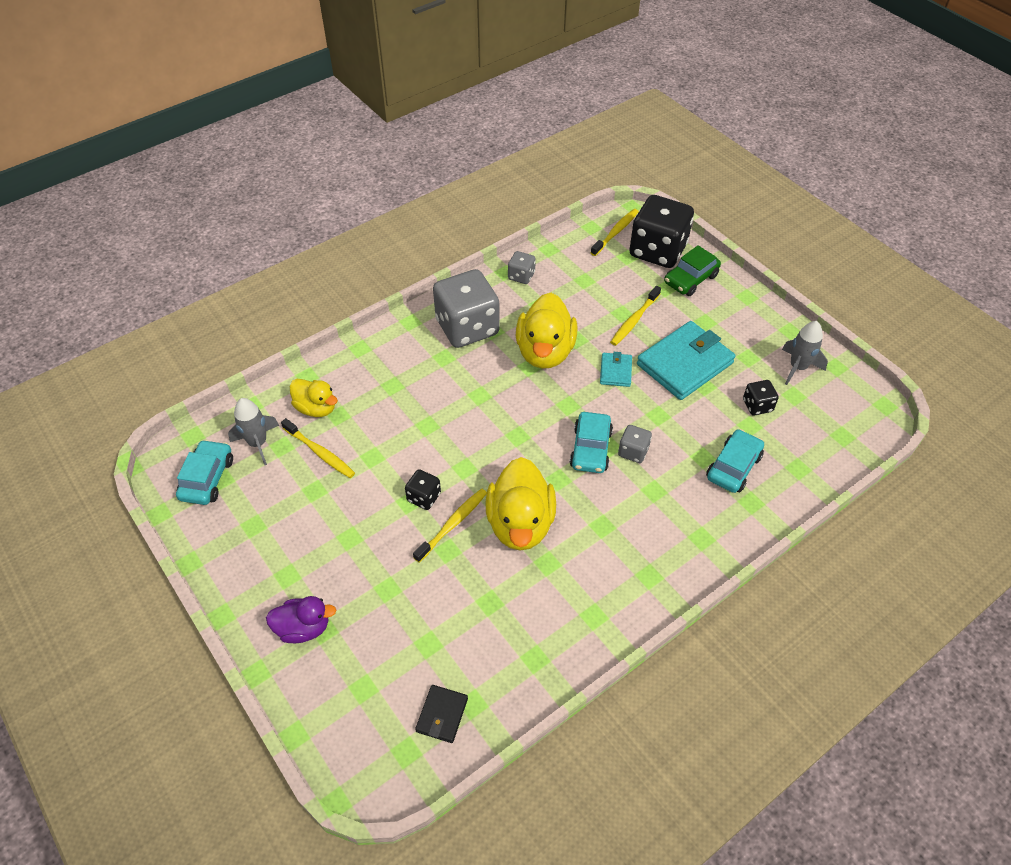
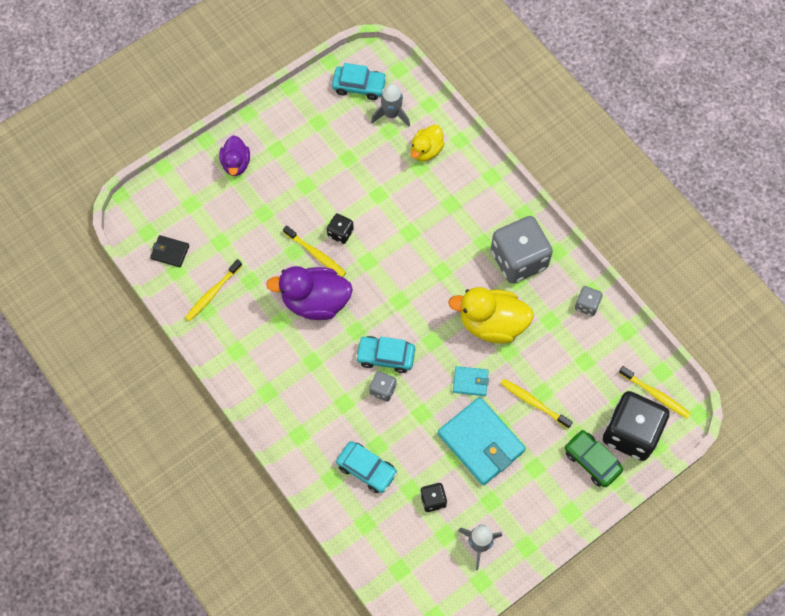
camera: 90 degrees right, 15 degrees up
(320, 453) = (382, 158): yellow toothbrush -> yellow toothbrush (212, 293)
(520, 523) = (315, 302): yellow duck -> purple duck

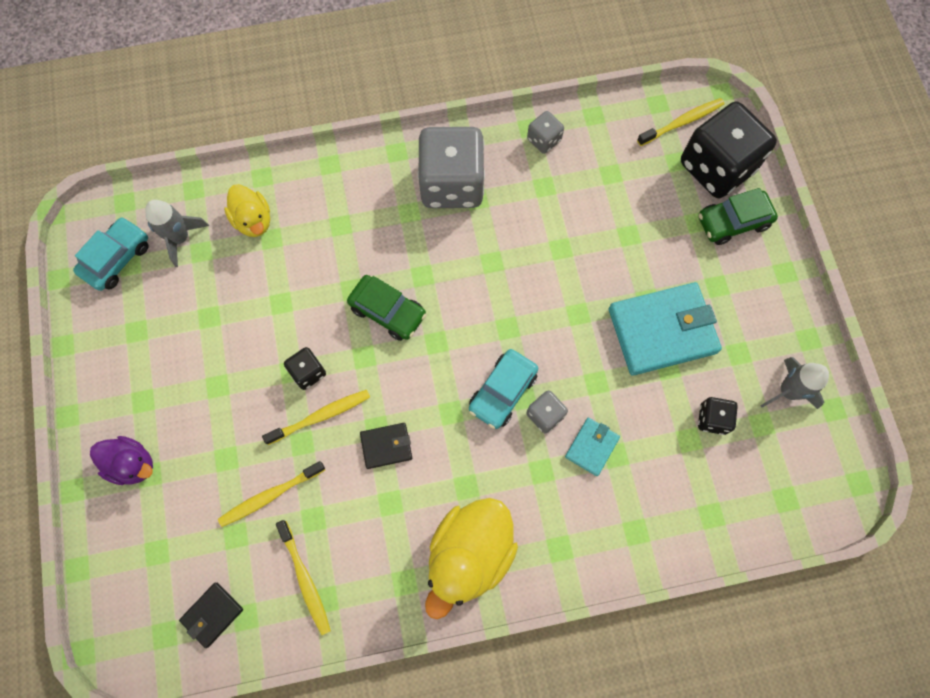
camera: 65 degrees left, 5 degrees up
(315, 302) = (386, 446): purple duck -> black wallet
(367, 469) = (641, 482): turquoise car -> none
(405, 261) = (388, 311): none -> green car
(470, 382) = (581, 308): turquoise wallet -> turquoise wallet (592, 447)
(492, 324) = (518, 250): yellow duck -> yellow duck (469, 554)
(533, 403) = (637, 250): yellow toothbrush -> yellow toothbrush (270, 495)

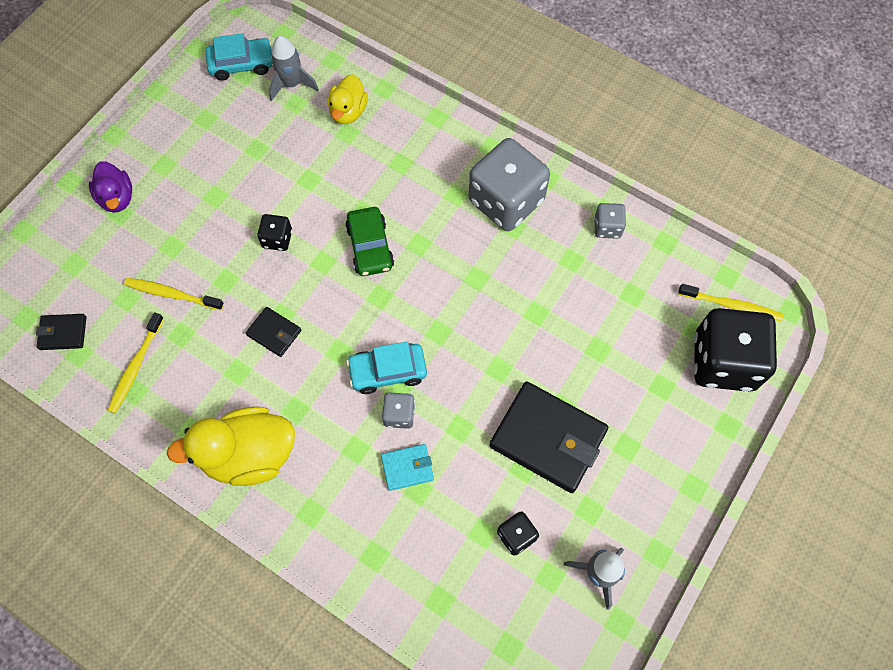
camera: 45 degrees right, 5 degrees down
(321, 416) = (255, 274): yellow toothbrush -> none
(662, 331) = (548, 438): turquoise wallet -> black wallet
(733, 222) = (692, 413): green car -> none

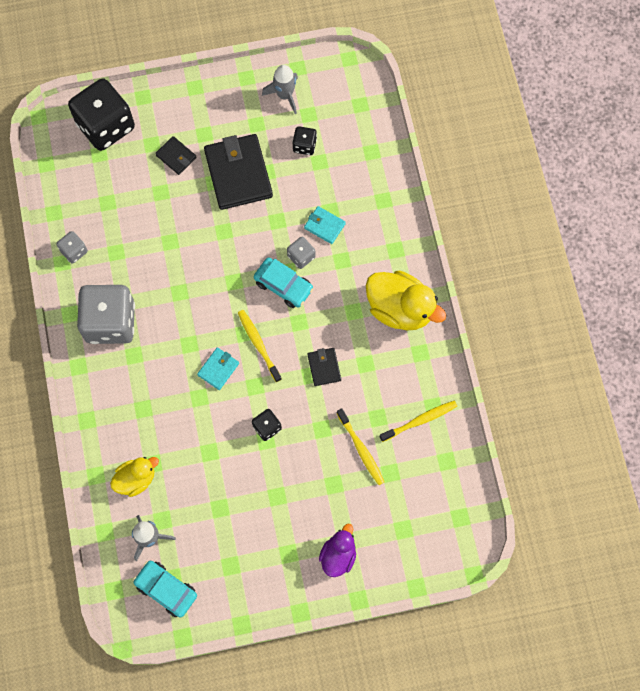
camera: 135 degrees left, 5 degrees up
(63, 333) = (445, 484): black wallet -> black wallet (176, 156)
(370, 247) = (218, 369): green car -> turquoise wallet
(731, 306) = (64, 147): yellow toothbrush -> yellow toothbrush (258, 344)

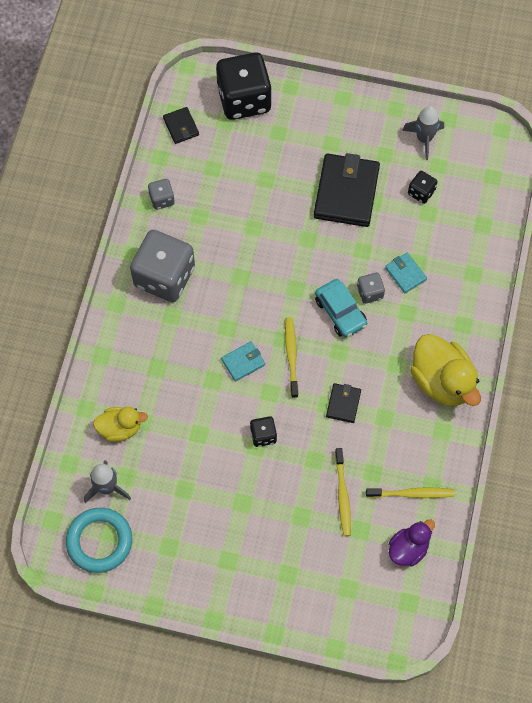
camera: 25 degrees right, 5 degrees down
(166, 589) = (99, 541): turquoise car -> turquoise ring
(176, 156) = (295, 153): black wallet -> black wallet (181, 127)
(338, 555) = (274, 584): purple duck -> purple duck (408, 548)

